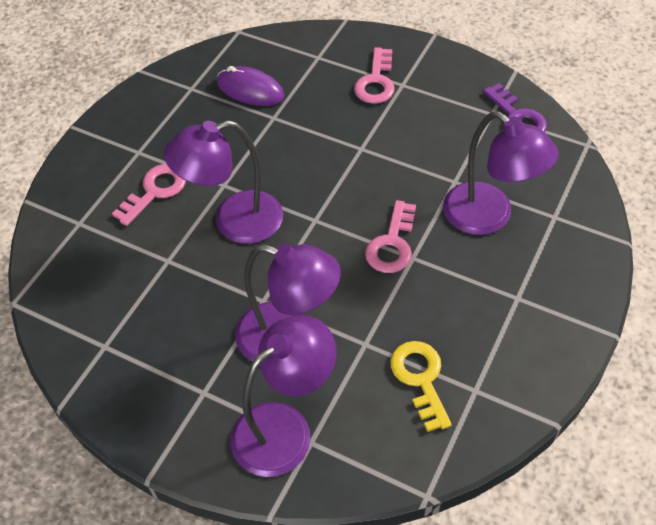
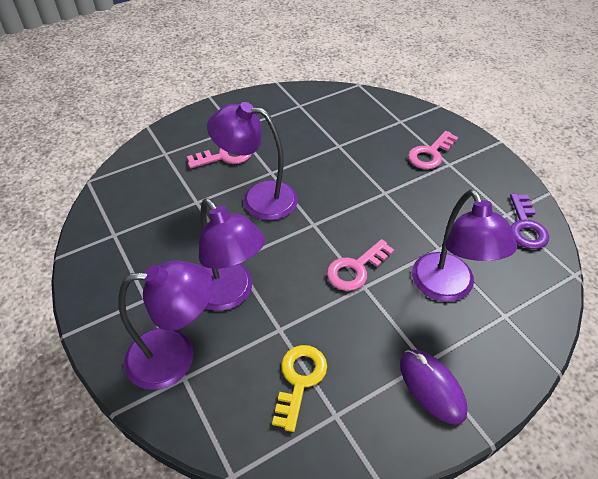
camera: 30 degrees right, 5 degrees down
(250, 90) = (337, 122): purple mouse -> purple mouse (432, 387)

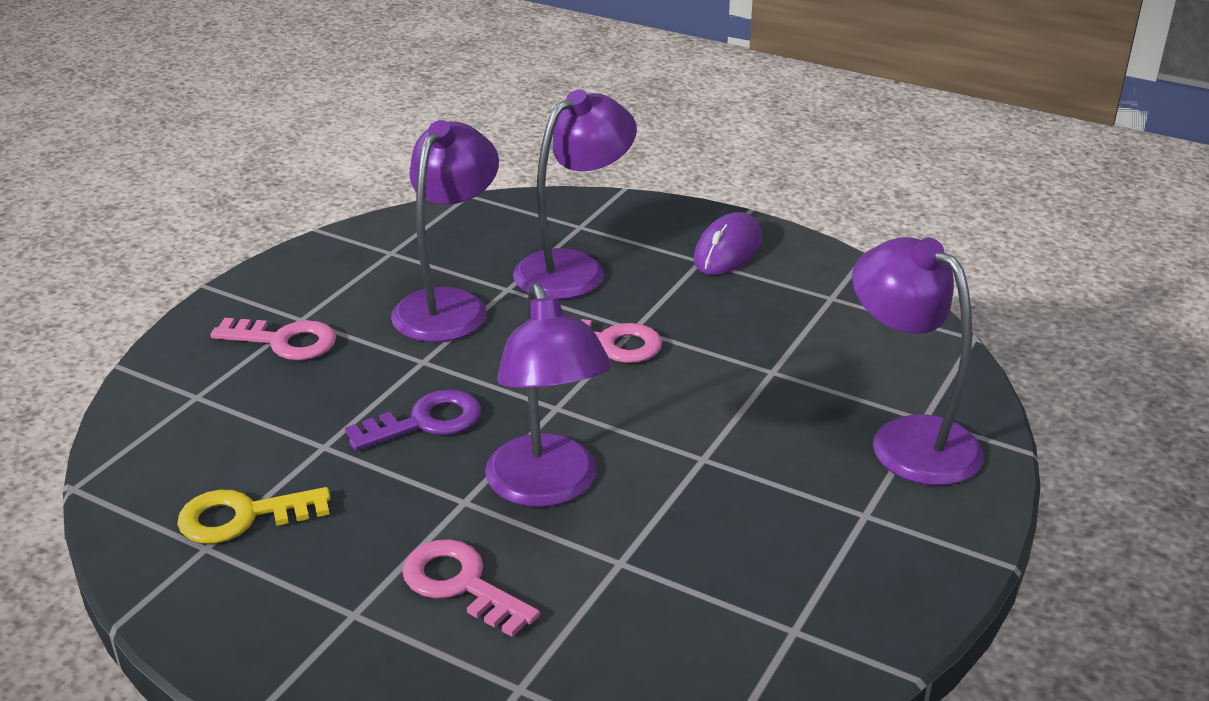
camera: 120 degrees left, 15 degrees down
(229, 294) = (768, 435): purple lamp -> purple lamp (449, 305)
(299, 380) = (820, 332): yellow key -> yellow key (242, 517)
(526, 227) = (406, 235): purple key -> purple key (426, 422)

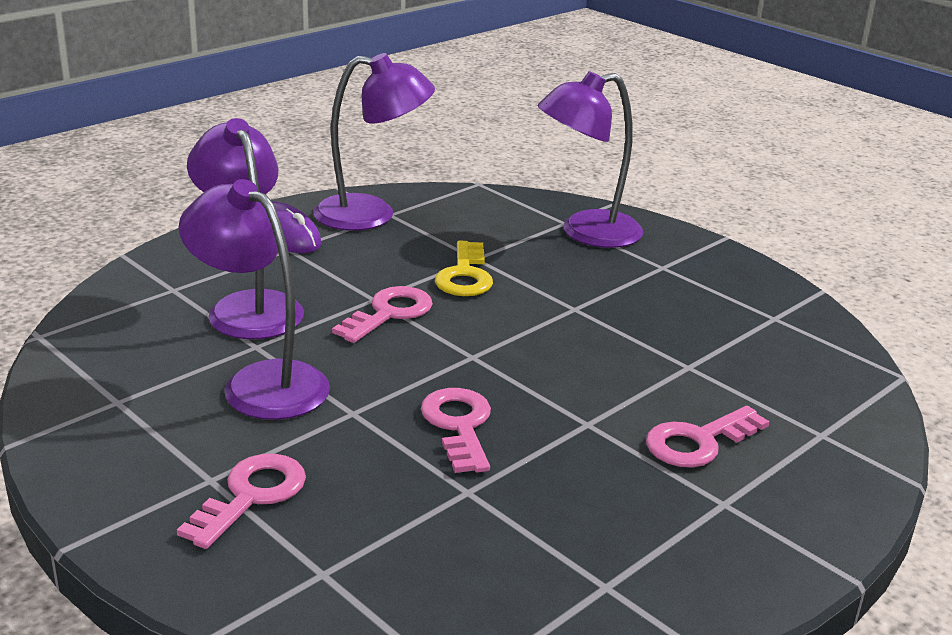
camera: 75 degrees left, 5 degrees down
(242, 517) = (565, 556): yellow key -> yellow key (465, 276)
(426, 422) = (459, 425): purple key -> pink key
(547, 487) = (585, 380): purple lamp -> purple lamp (371, 214)

